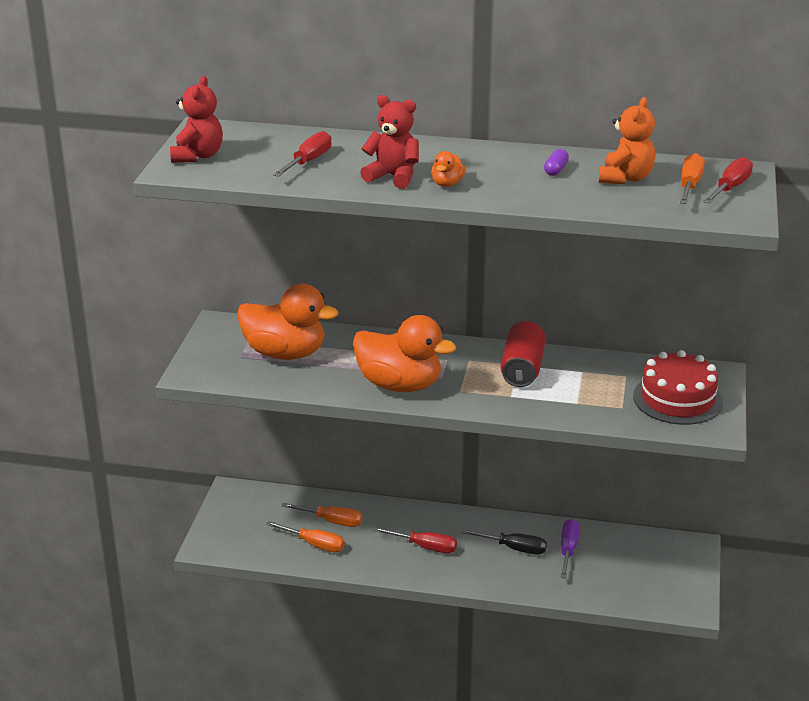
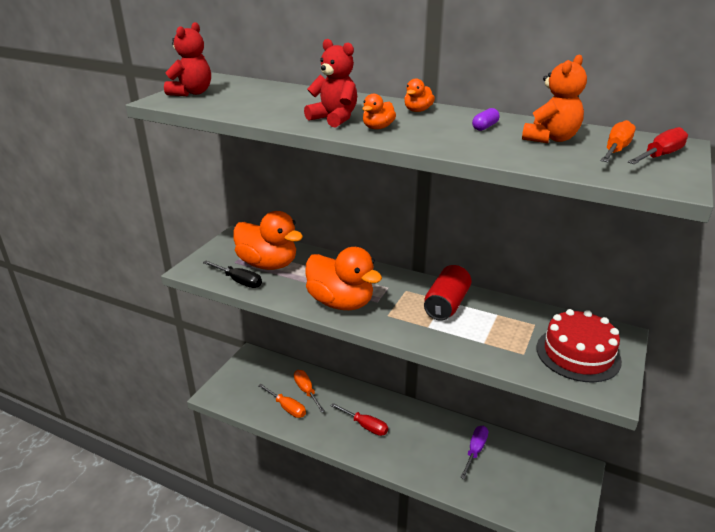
camera: 15 degrees right, 0 degrees up
(308, 161) = (273, 103): red screwdriver -> none
(331, 521) = (306, 391): orange screwdriver -> orange screwdriver turned 150 degrees counterclockwise
(475, 154) = (418, 110): none -> orange duck
(514, 548) = (432, 441): black screwdriver -> black screwdriver (238, 281)

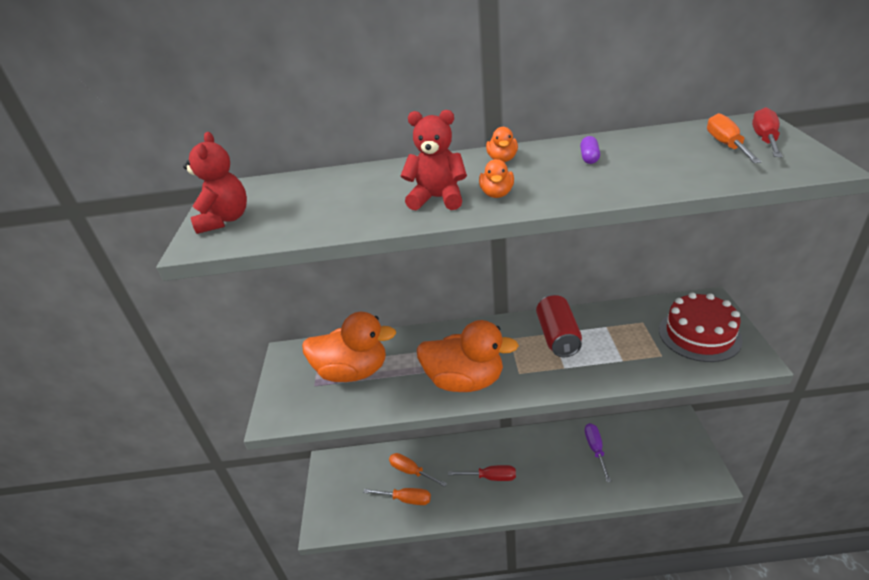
camera: 25 degrees left, 5 degrees up
(238, 281) = (340, 406): black screwdriver -> none
(550, 139) = (661, 151): orange teddy bear -> none

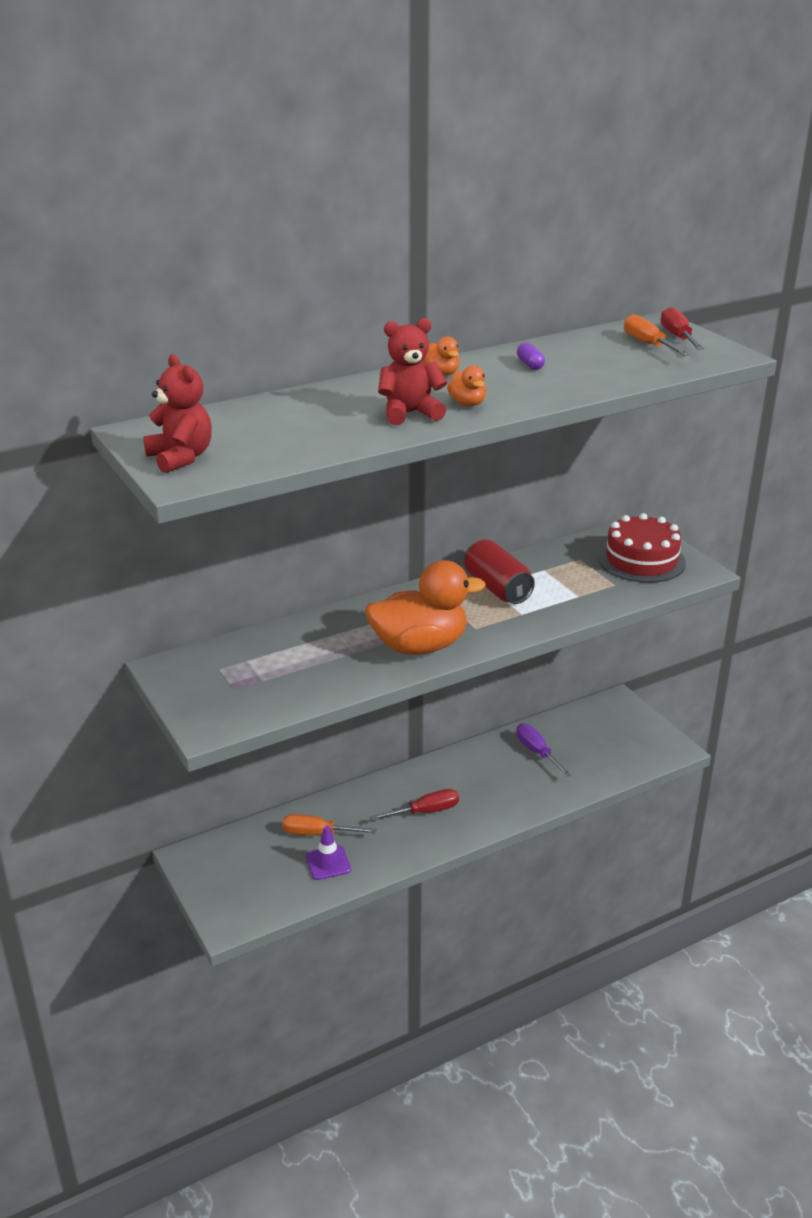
camera: 30 degrees left, 5 degrees down
(353, 371) = (273, 666): orange duck -> none
(405, 499) = (328, 863): orange screwdriver -> purple traffic cone

